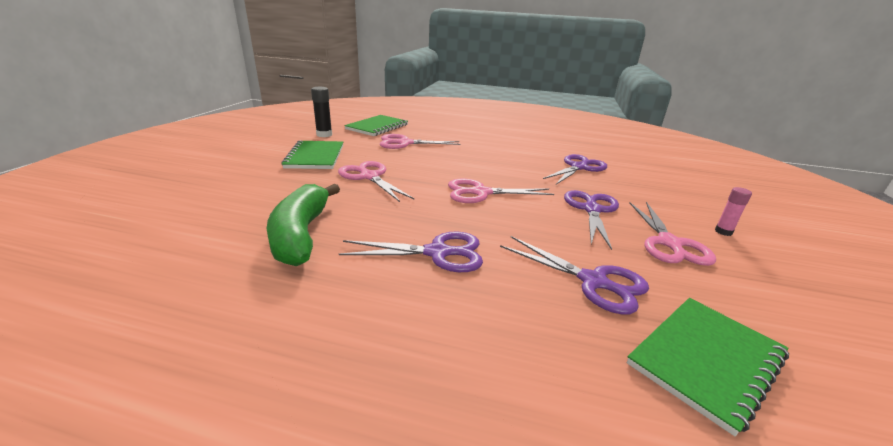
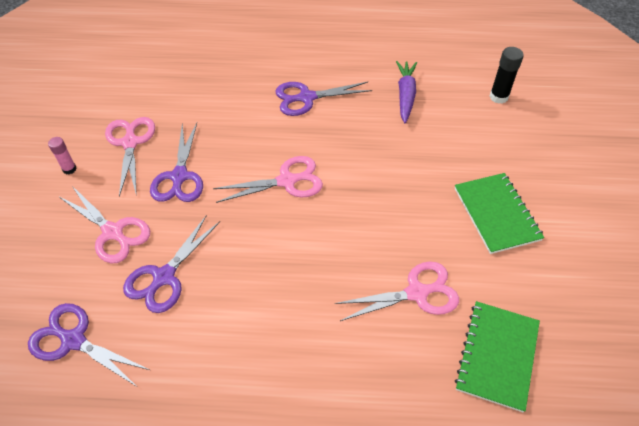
camera: 170 degrees right, 25 degrees up
(301, 234) = (405, 95): green banana -> purple carrot
(324, 135) = (546, 289): black glue stick -> black glue stick (498, 97)
(369, 177) = (408, 184): pink scissors -> pink scissors (113, 232)
(593, 281) = (205, 94): purple scissors -> purple scissors (74, 340)
(706, 360) = (164, 60): green notebook -> none

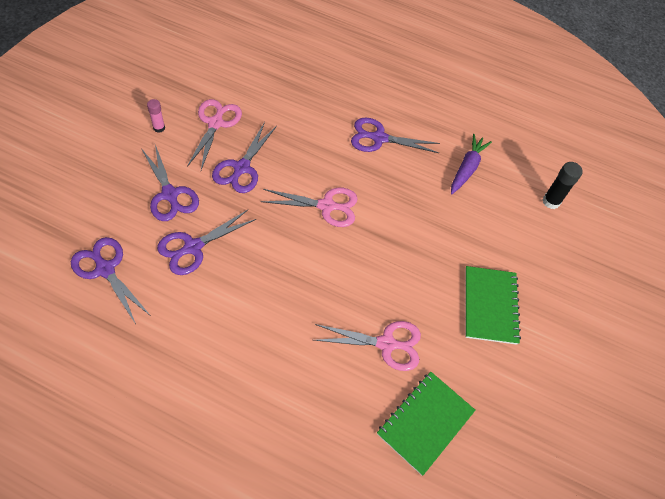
camera: 15 degrees right, 5 degrees up
(113, 232) = (170, 194): pink scissors -> purple scissors

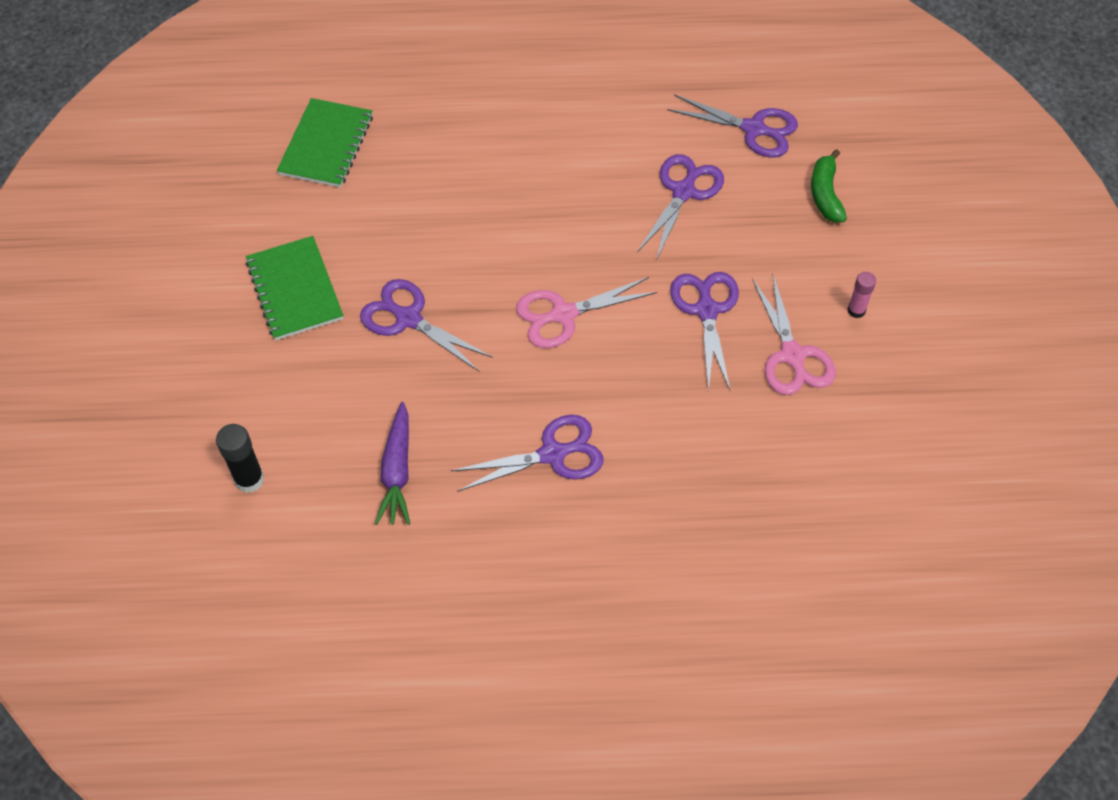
camera: 160 degrees right, 0 degrees up
(106, 200) = (825, 194): none -> green banana
(170, 194) = (762, 235): purple scissors -> purple scissors (408, 319)
(386, 344) = (402, 195): pink scissors -> none

